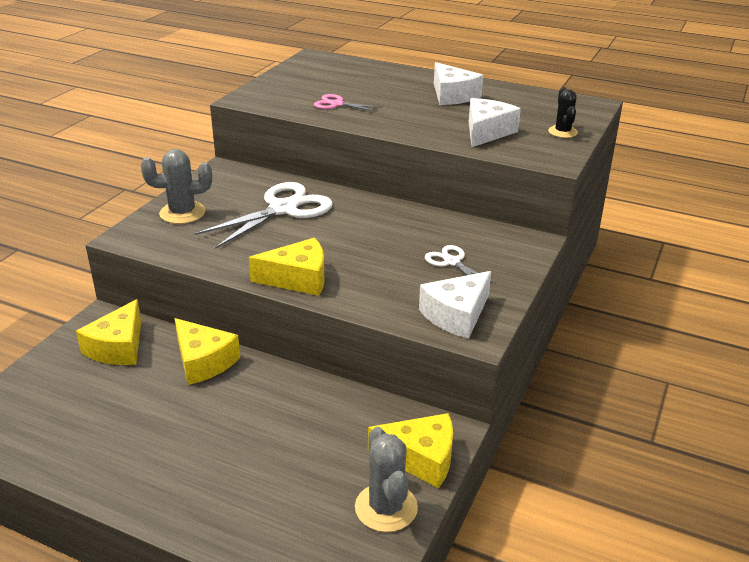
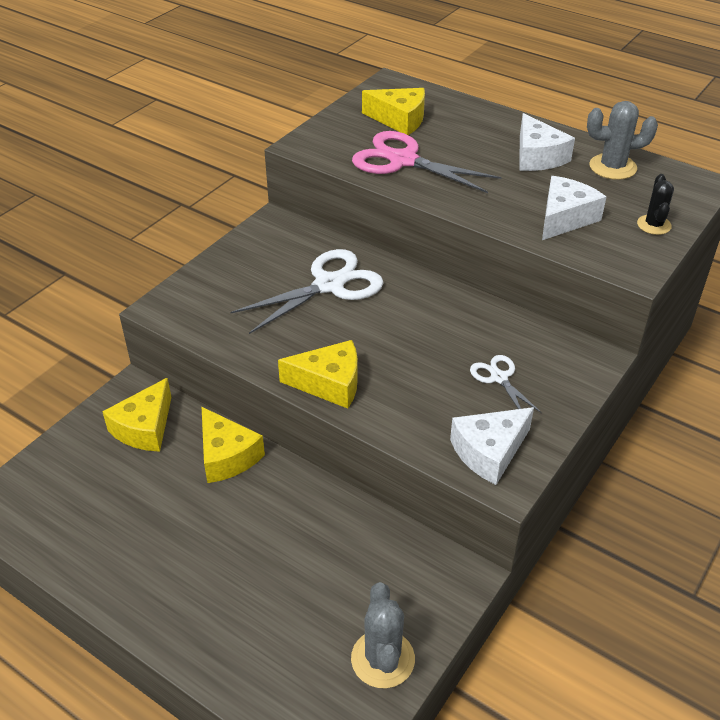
camera: 10 degrees right, 10 degrees up
(182, 213) = (222, 280): grey cactus -> grey cactus (612, 167)
(337, 104) = (403, 160): pink scissors -> pink scissors, size x1.94
(420, 458) = (429, 604): yellow cheese -> yellow cheese (399, 120)

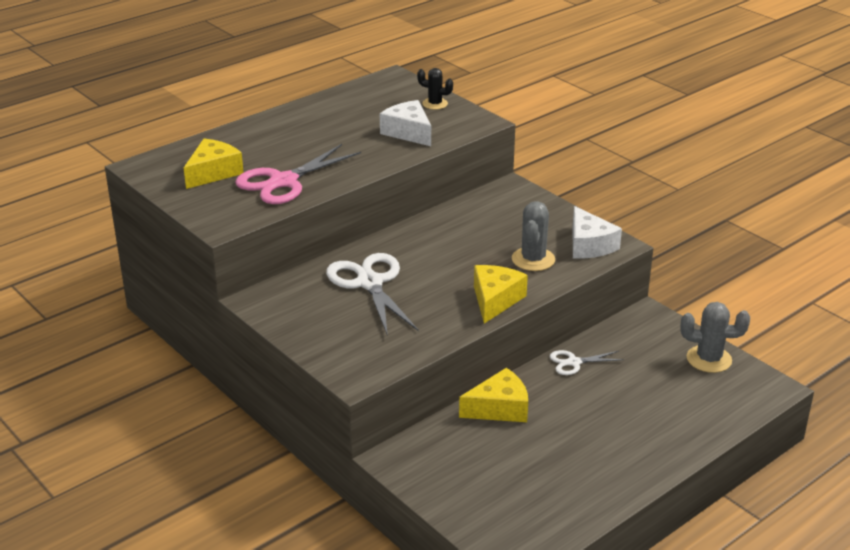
camera: 75 degrees left, 10 degrees down
(145, 428) = (447, 453): yellow cheese -> none
(499, 378) = (517, 227): white scissors -> white scissors (574, 362)
(537, 157) = (318, 125): white cheese -> none
(612, 167) = (353, 101): grey cactus -> grey cactus (533, 259)

